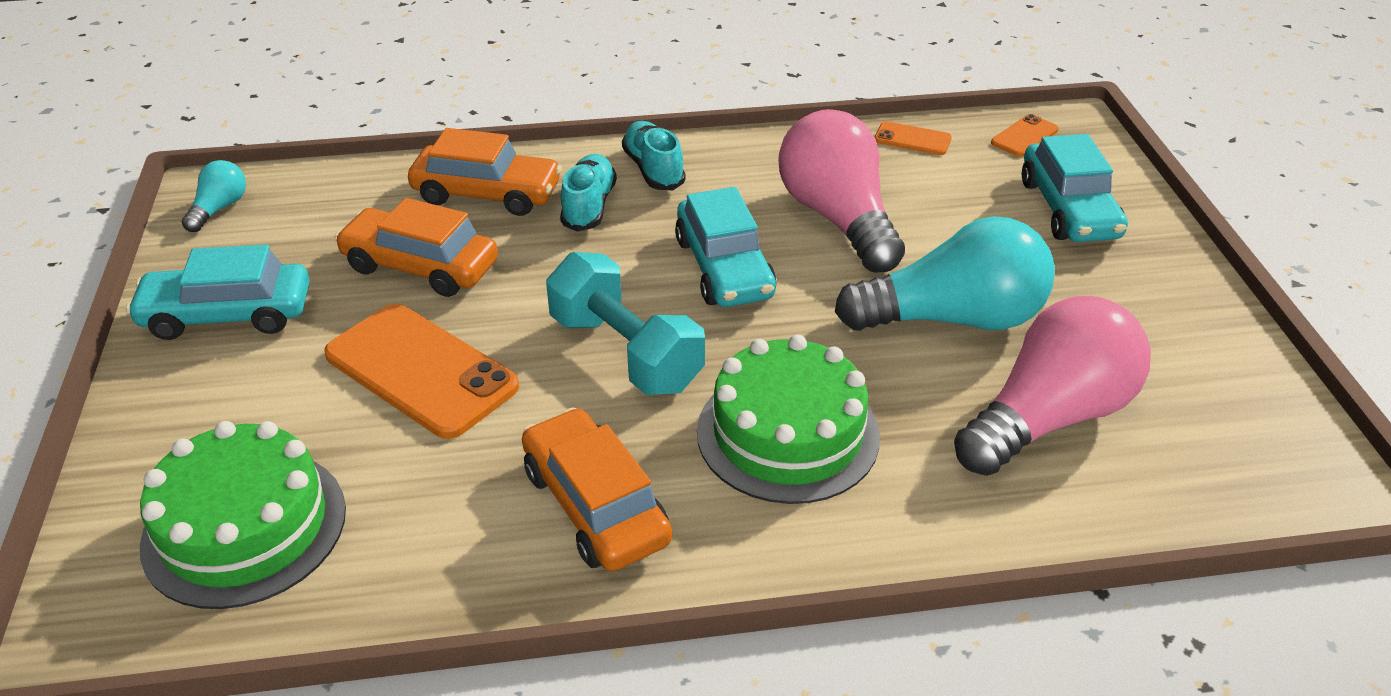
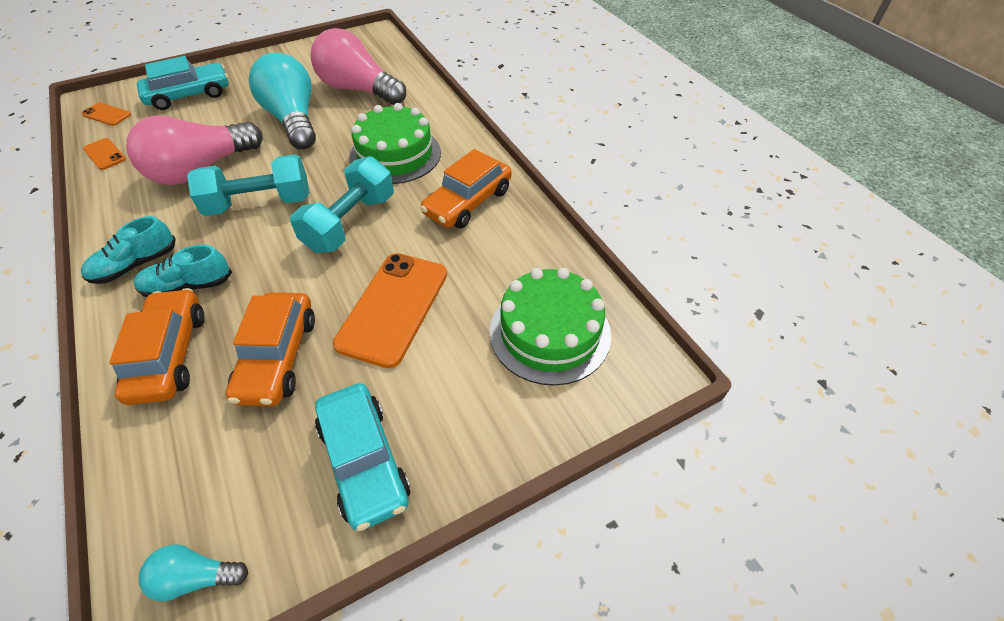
camera: 110 degrees left, 10 degrees up
(724, 268) = (259, 203): turquoise car -> turquoise dumbbell
(912, 139) = (104, 154): orange phone -> orange phone turned 45 degrees counterclockwise

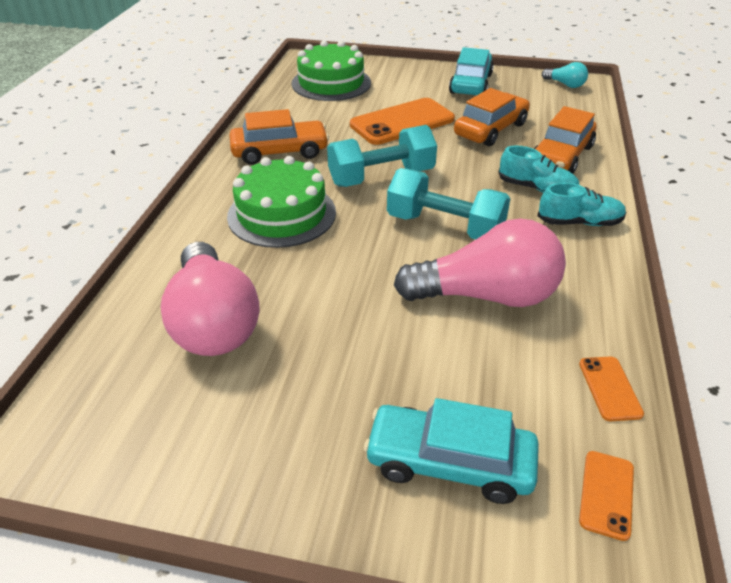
camera: 140 degrees left, 10 degrees down
(107, 114) = (606, 494): orange phone -> orange phone turned 45 degrees clockwise
(293, 120) = (336, 314): turquoise light bulb -> none

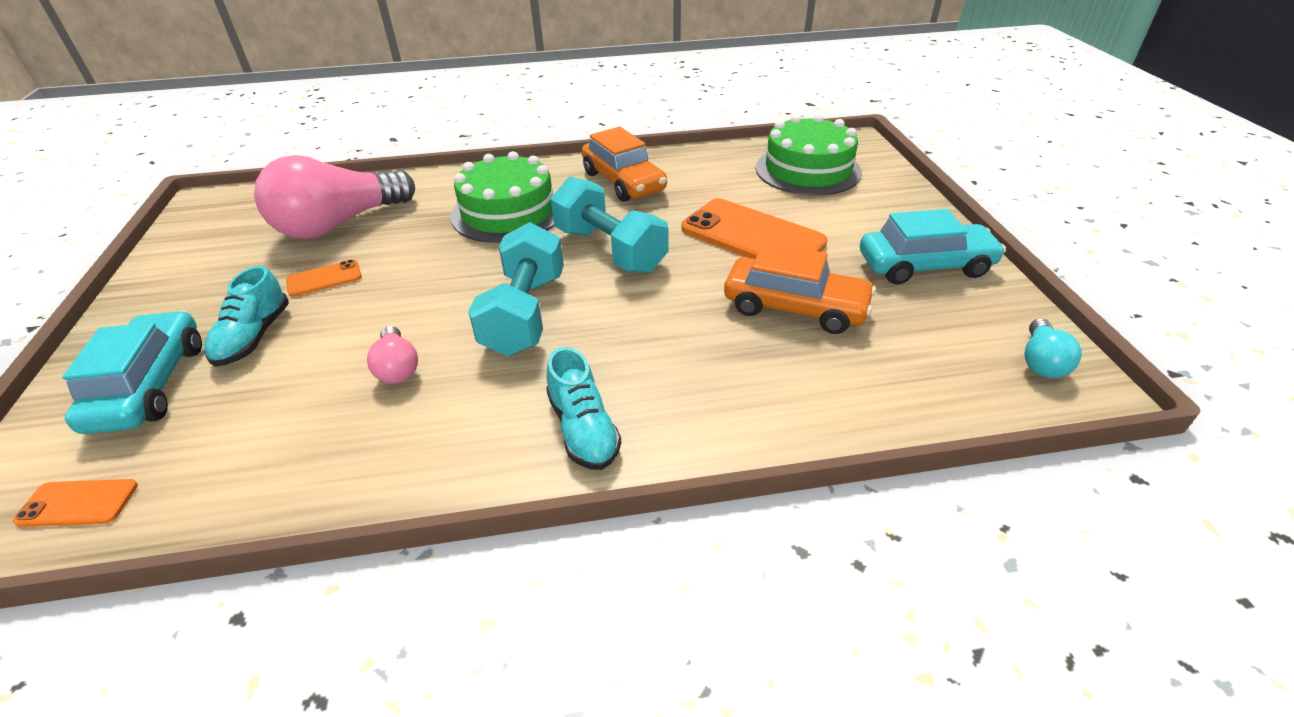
camera: 70 degrees right, 0 degrees up
(486, 295) = (397, 367): pink light bulb -> pink light bulb, size x0.45
(536, 189) = (653, 375): turquoise shoe -> turquoise shoe (254, 337)
(561, 156) = (767, 388): orange car -> none
(610, 388) = (234, 493): orange phone -> orange phone (324, 279)

